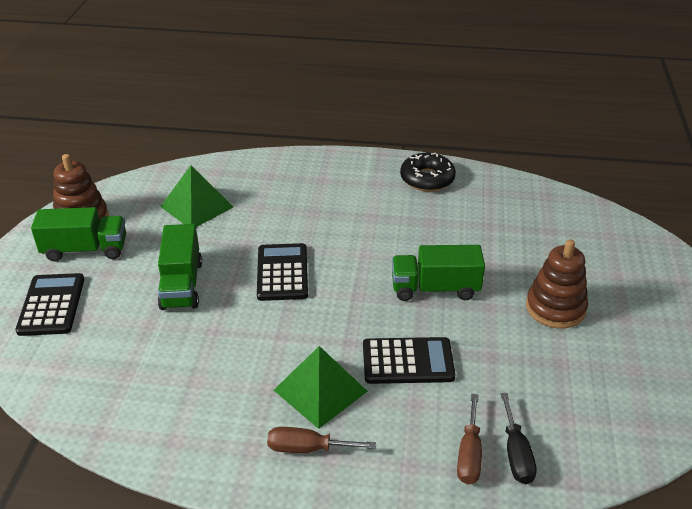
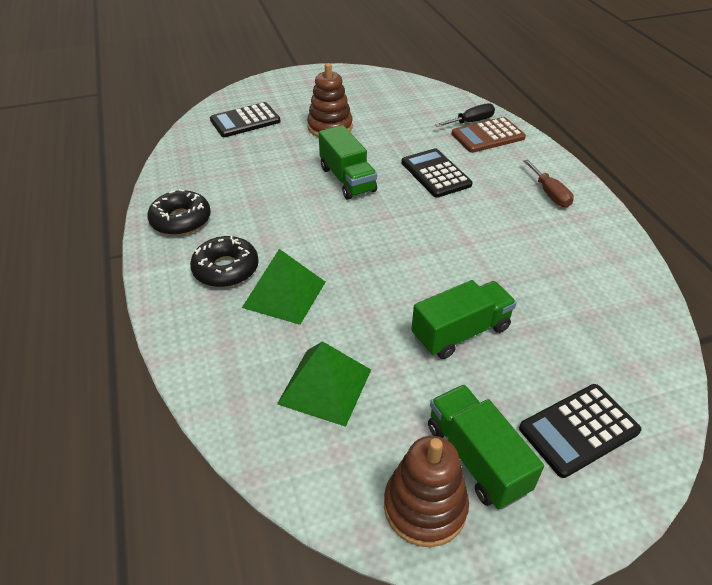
camera: 115 degrees left, 5 degrees up
(282, 272) = (390, 268): black calculator -> black calculator (245, 121)
(320, 390) = (499, 203): green pyramid -> green pyramid (284, 294)
(347, 189) = (226, 269): none -> black donut
(469, 454) = (487, 136): brown screwdriver -> brown calculator

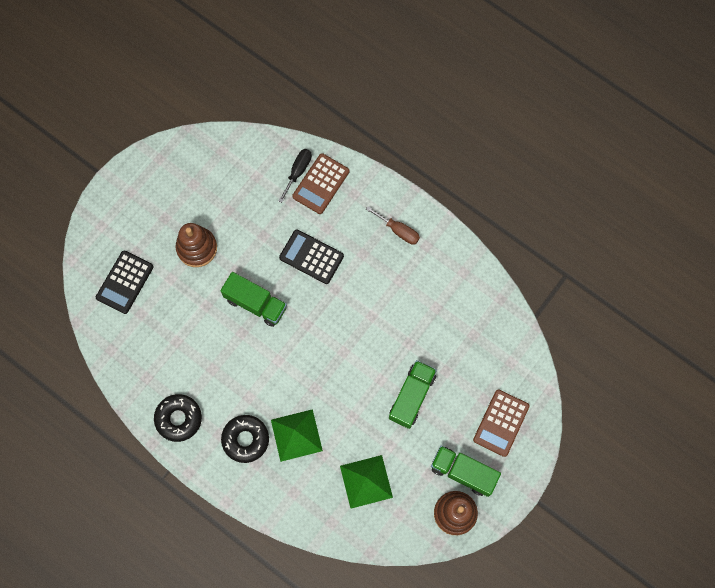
camera: 35 degrees left, 30 degrees up
(578, 430) = (501, 423): black calculator -> brown calculator

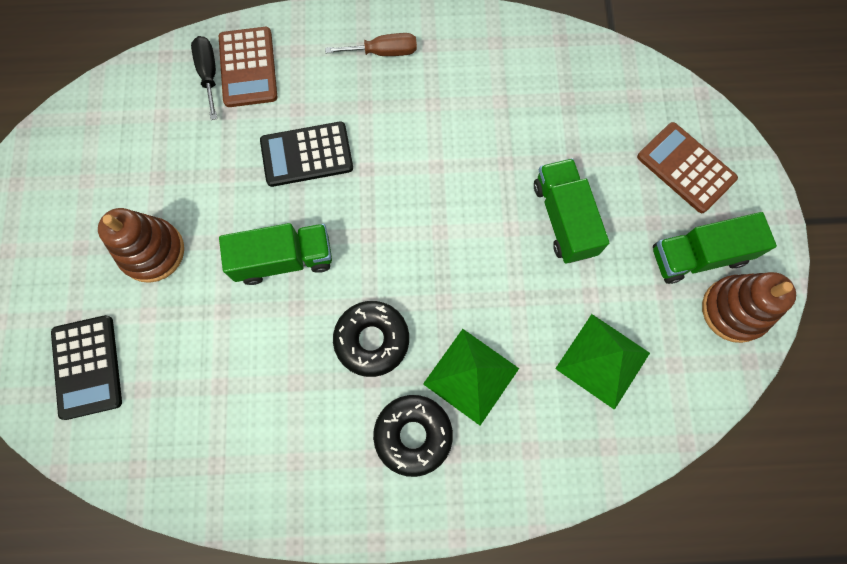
camera: 40 degrees left, 0 degrees up
(178, 418) = (303, 482): black donut -> black donut (372, 340)
(501, 423) = (686, 168): brown calculator -> brown calculator turned 150 degrees clockwise

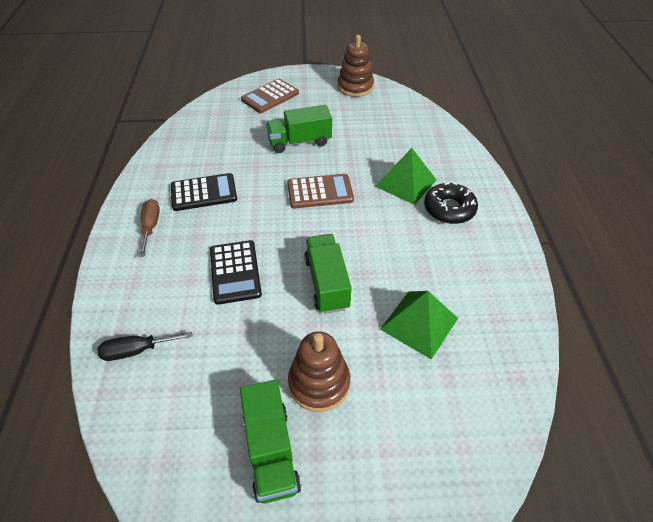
camera: 90 degrees left, 25 degrees down
(87, 367) = (435, 429): black calculator -> black calculator (204, 193)
(248, 67) = (139, 318): brown calculator -> brown calculator (320, 192)
(372, 340) = (387, 230): black donut -> none
(603, 360) = (388, 131): green pyramid -> green pyramid (419, 323)
(698, 256) = (324, 96): green truck -> green truck (271, 451)

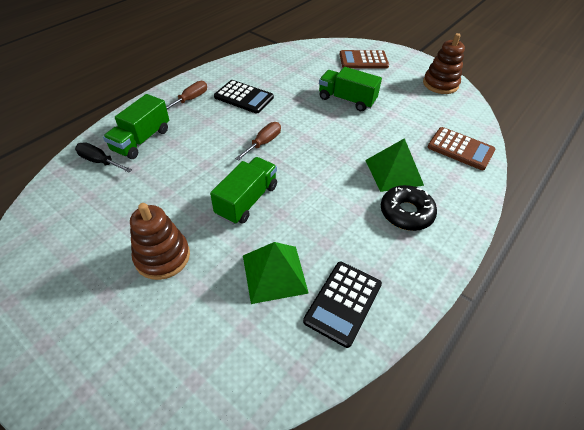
camera: 40 degrees right, 0 degrees up
(235, 272) = (202, 155): black calculator -> black calculator (343, 302)
(271, 451) = (88, 271): green truck -> green truck (142, 140)
(277, 224) = (263, 143): none -> brown screwdriver
(320, 192) = (318, 140): brown calculator -> brown calculator (460, 149)

